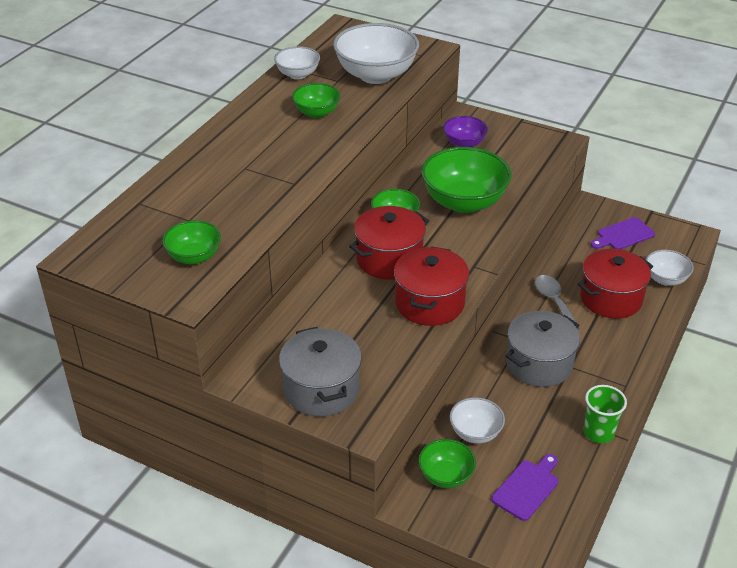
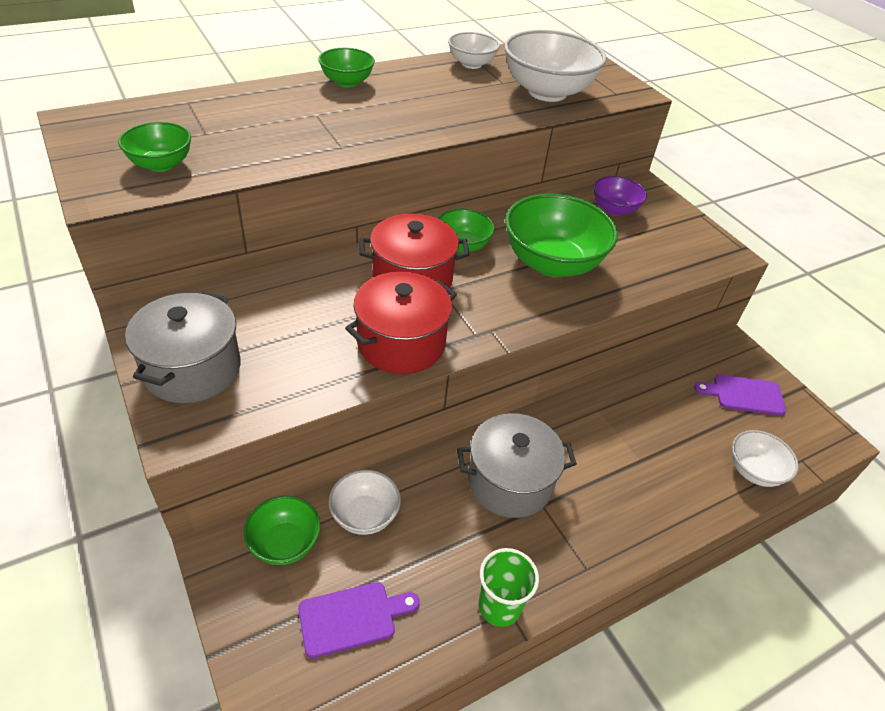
camera: 30 degrees right, 5 degrees up
(316, 113) = (446, 99): green bowl -> green bowl (347, 82)
(554, 301) = (594, 423): grey spoon -> none
(611, 298) = (664, 456): red pot -> none

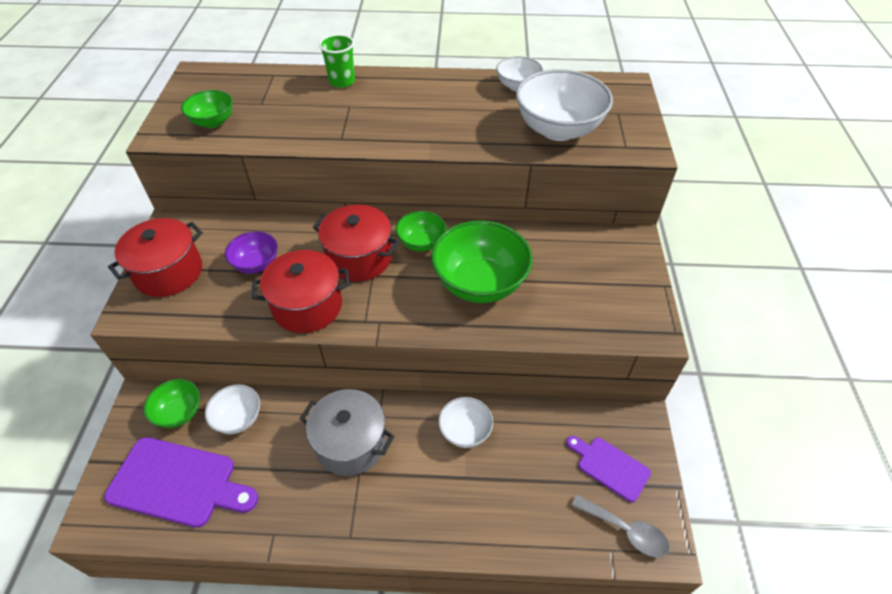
camera: 35 degrees right, 5 degrees up
(192, 369) = (169, 272): grey pot -> red pot
(347, 82) = (398, 82): green bowl -> none
(352, 618) = (178, 483): purple cutting board -> purple cutting board, size x1.70
(499, 606) = (269, 528): green cup -> green cup (342, 81)
(614, 209) = (582, 253): purple bowl -> purple bowl (256, 264)
(754, 471) = (555, 536): white bowl -> white bowl (465, 431)
(798, 439) = (625, 530): none -> grey spoon

